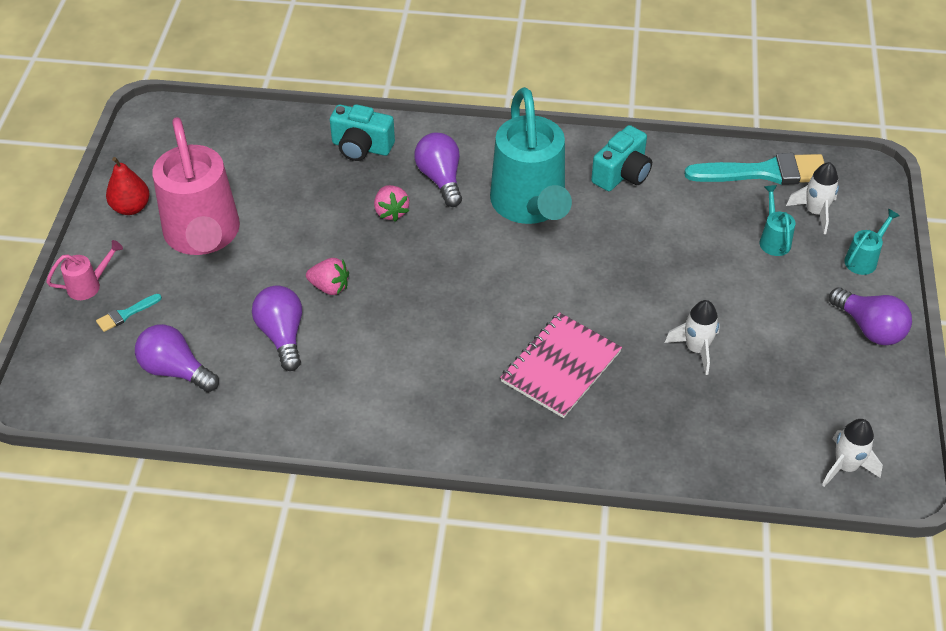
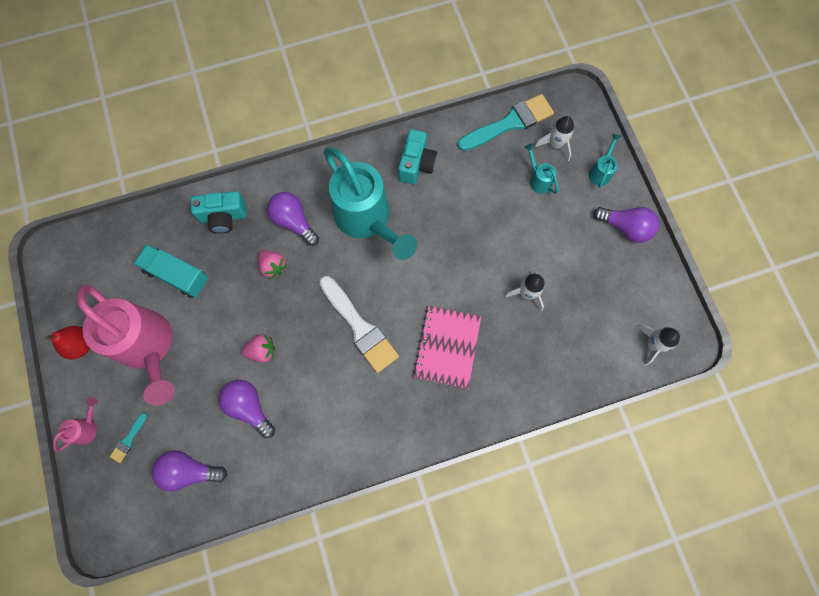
camera: 25 degrees left, 25 degrees up
(276, 182) = (177, 275): none -> turquoise truck
(461, 307) = (360, 327): none -> white brush

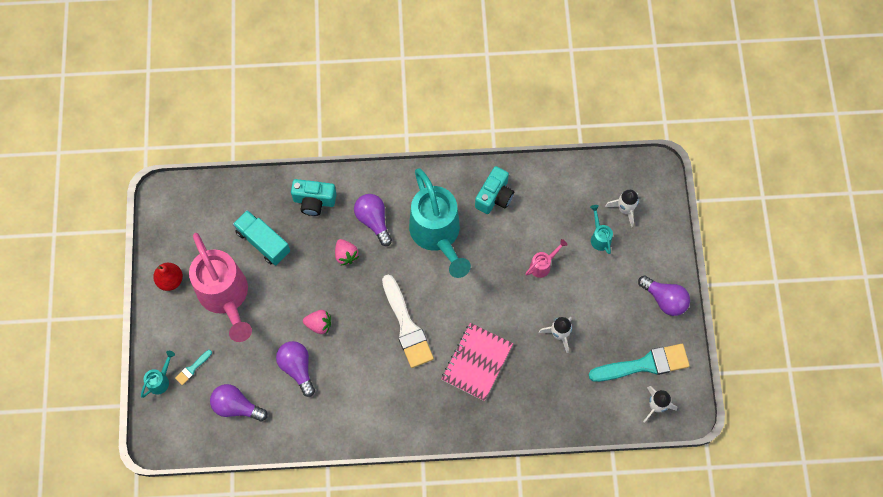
camera: 15 degrees right, 5 degrees down
(87, 427) = (161, 350): pink watering can -> pink watering can (543, 265)
(509, 123) = (589, 179): turquoise brush -> turquoise brush (644, 364)
(600, 172) = (658, 244): turquoise watering can -> turquoise watering can (160, 380)

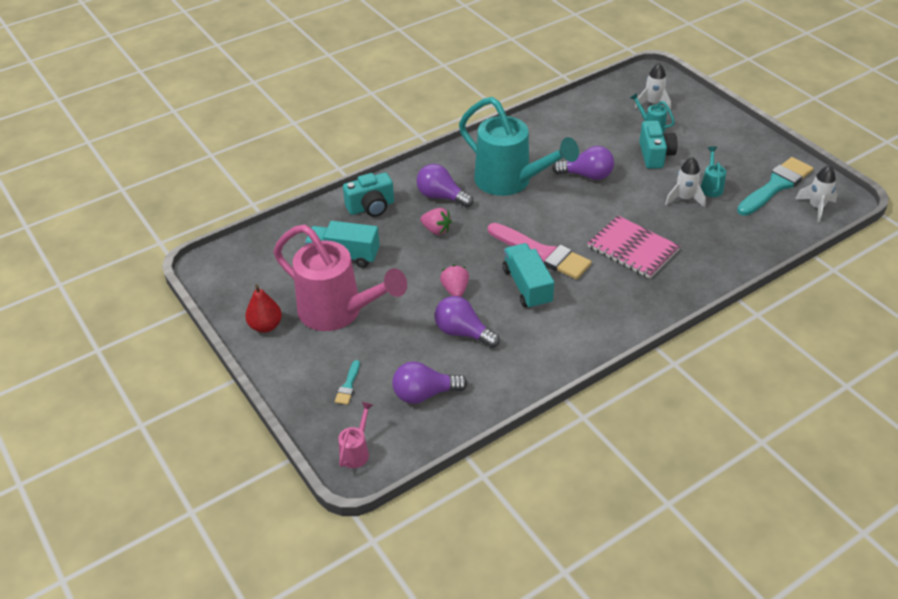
camera: 30 degrees left, 25 degrees down
(160, 380) = (319, 413): turquoise watering can -> turquoise watering can (711, 187)
(319, 324) = (455, 290): pink strawberry -> pink strawberry turned 75 degrees counterclockwise
(372, 352) = (527, 286): none -> turquoise truck
(407, 326) = (542, 253): white brush -> pink brush
(477, 362) = (632, 249): pink notebook -> pink notebook turned 45 degrees counterclockwise
(494, 196) = (536, 138): turquoise camera -> turquoise camera (655, 155)
(543, 265) = (622, 162): pink watering can -> pink watering can (356, 451)
(664, 299) = (745, 140): purple light bulb -> purple light bulb (587, 175)

